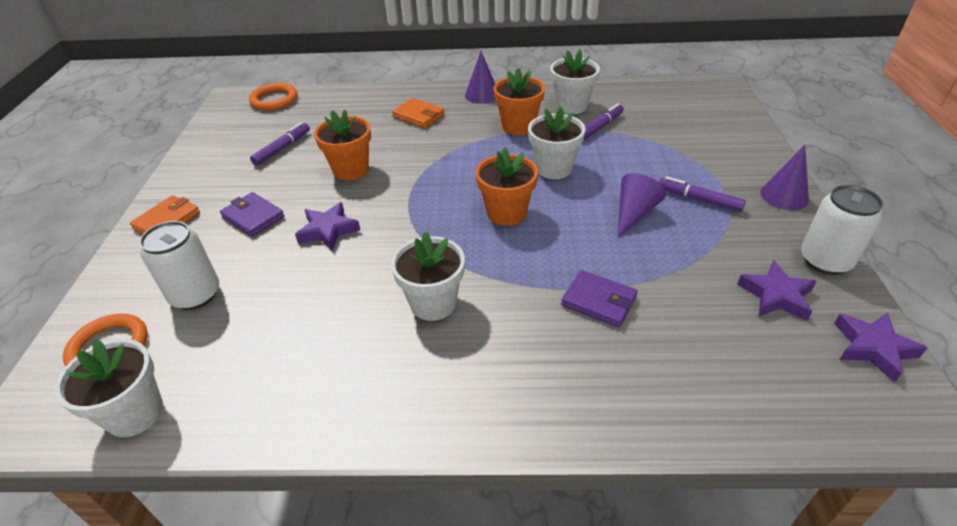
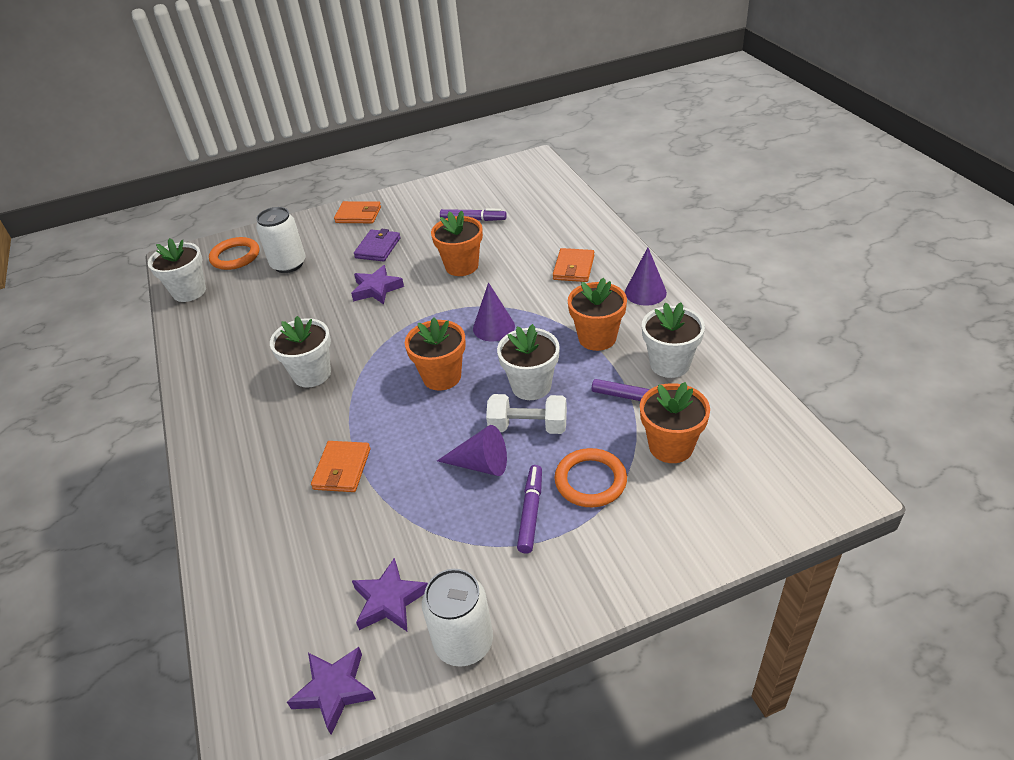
camera: 70 degrees right, 0 degrees up
(274, 100) = (546, 181): orange ring -> orange ring (590, 481)
(599, 301) = (342, 469): purple wallet -> orange wallet
(602, 180) = (528, 427): none -> white dumbbell
(656, 126) = (671, 446): none -> orange flower pot
(784, 196) = (578, 593): purple cone -> purple cone (493, 327)

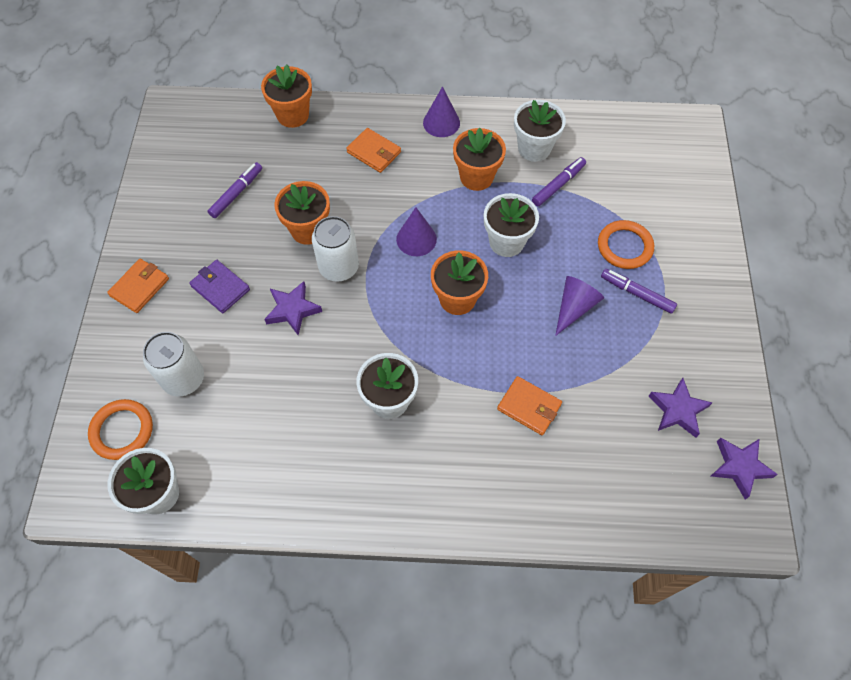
camera: 70 degrees left, 20 degrees up
(463, 642) = (730, 375): white can -> white can (339, 267)
(528, 427) = (551, 262): white dumbbell -> none
(671, 446) = (616, 187): orange flower pot -> orange flower pot (293, 115)

